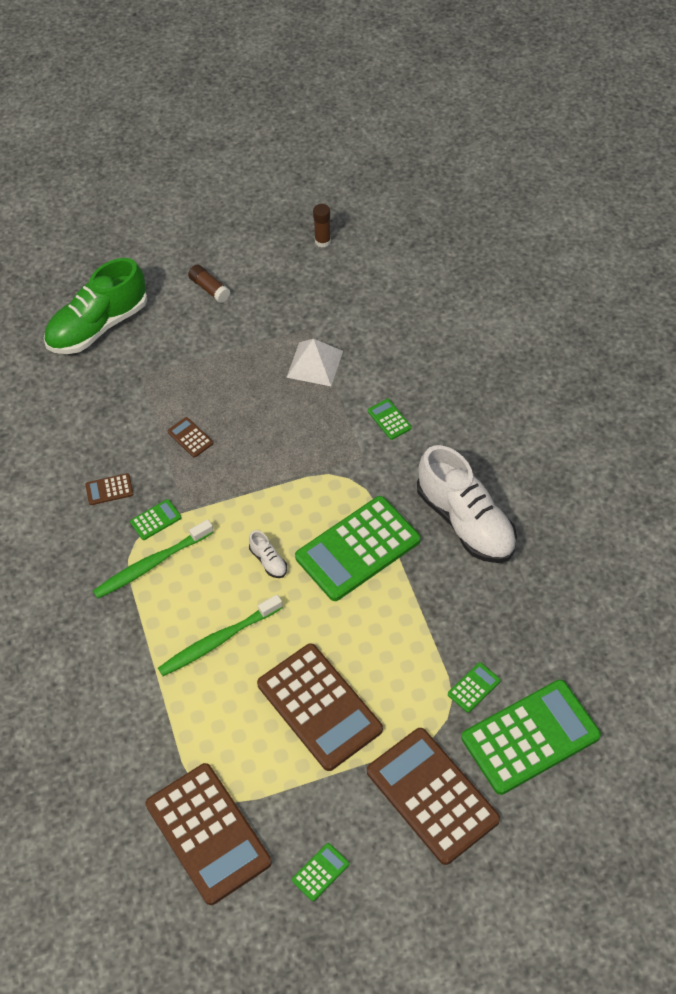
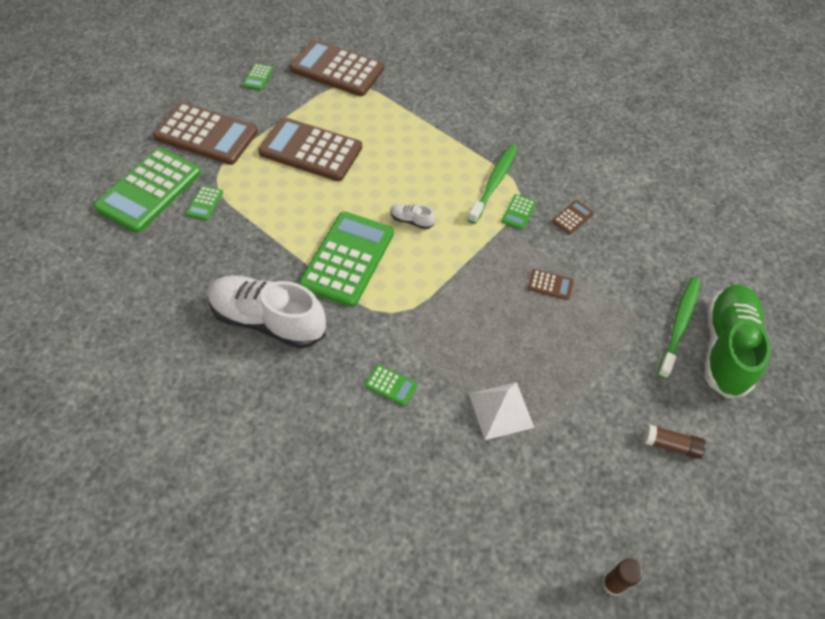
camera: 145 degrees right, 0 degrees up
(218, 640) = (407, 158): green toothbrush -> green toothbrush (679, 325)

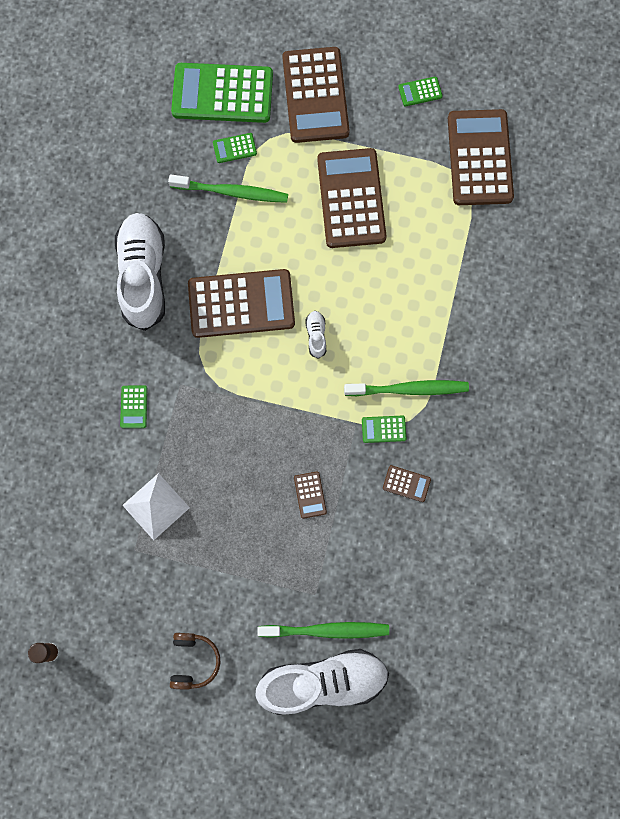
camera: 65 degrees right, 20 degrees up
(242, 222) = (232, 192): none -> green toothbrush
(348, 259) = (241, 304): green calculator -> brown calculator
(671, 445) = (194, 661): brown glue stick -> brown headphones
(726, 348) = (323, 682): green shoe -> white shoe

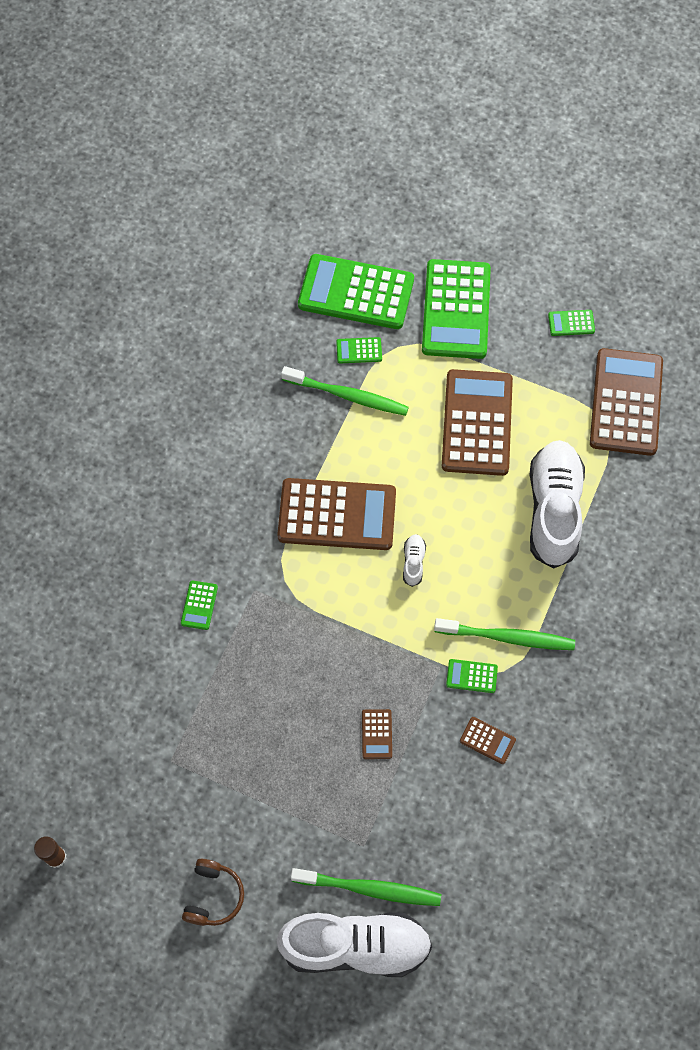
camera: 10 degrees right, 10 degrees down
(143, 276) = (236, 468): white shoe -> white shoe (553, 510)
(156, 506) = (203, 717): white pyramid -> none
(315, 95) = (456, 310): brown calculator -> green calculator

